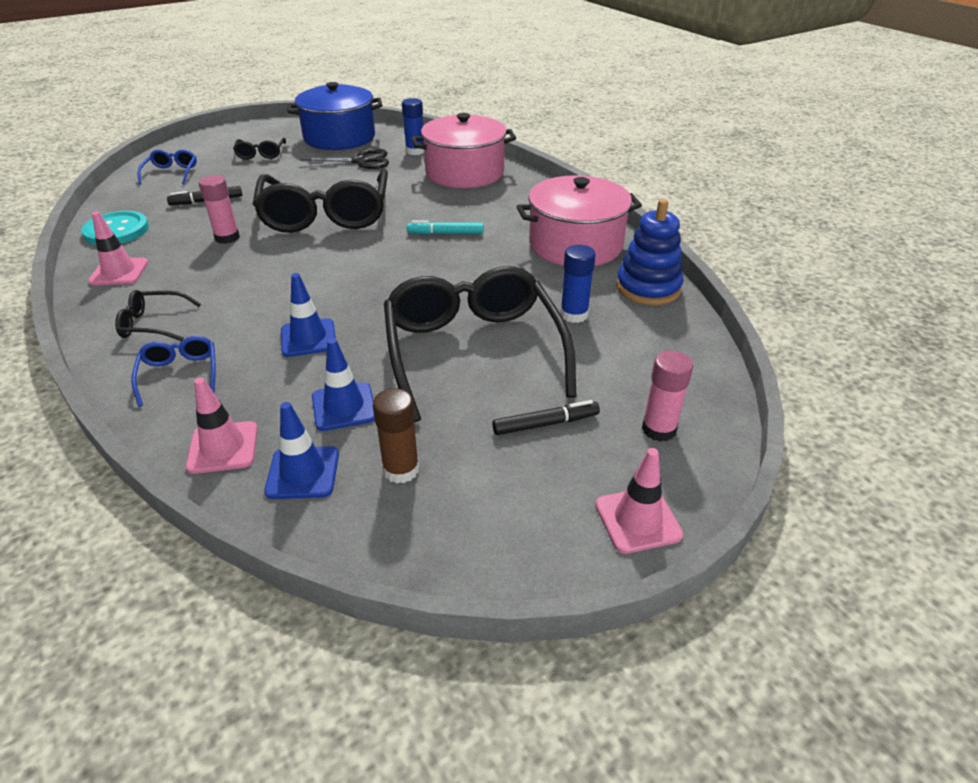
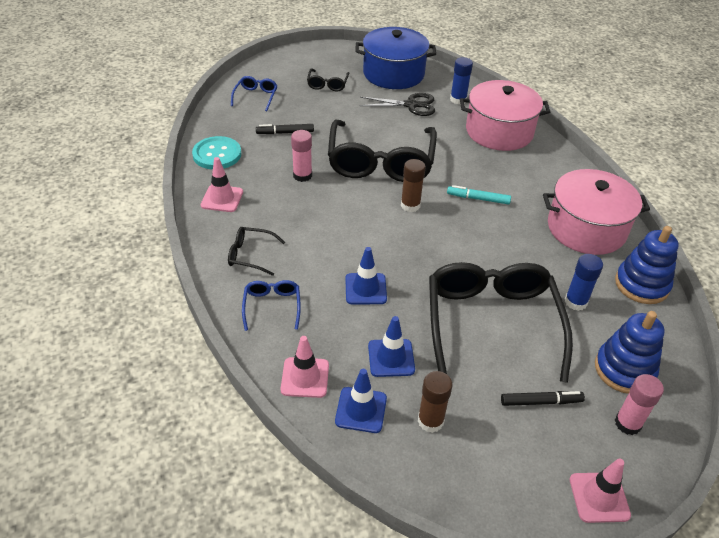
camera: 10 degrees right, 5 degrees up
(363, 249) = (410, 205): none -> brown glue stick
(644, 373) = (624, 369): none -> blue stacking toy

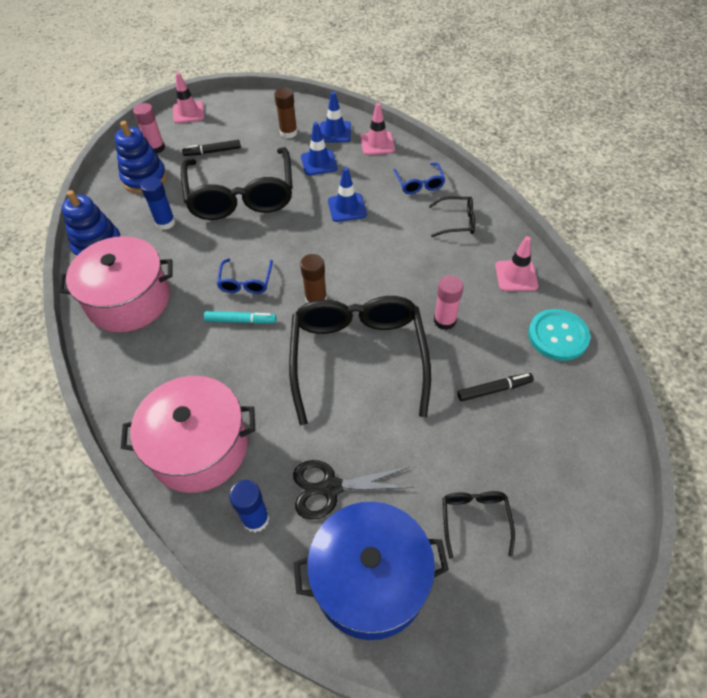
camera: 175 degrees right, 10 degrees up
(256, 97) = (571, 462): blue glasses -> blue glasses (246, 282)

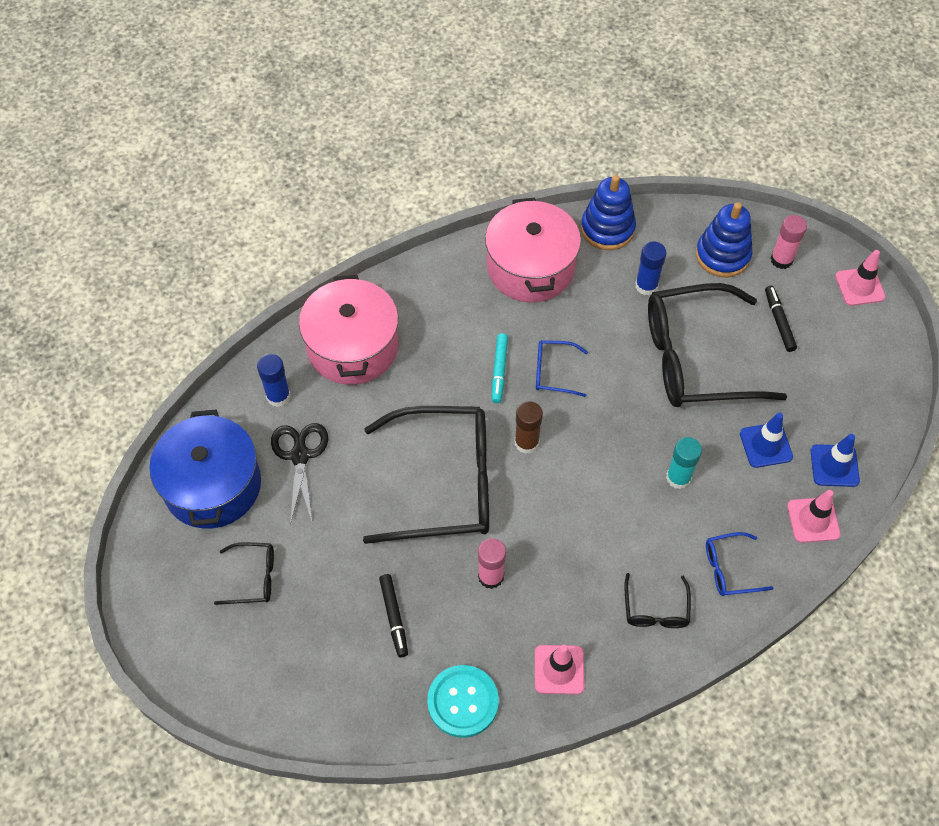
camera: 90 degrees right, 5 degrees up
(288, 132) = (827, 407): brown glue stick -> none
(347, 208) = (678, 477): blue traffic cone -> turquoise glue stick

